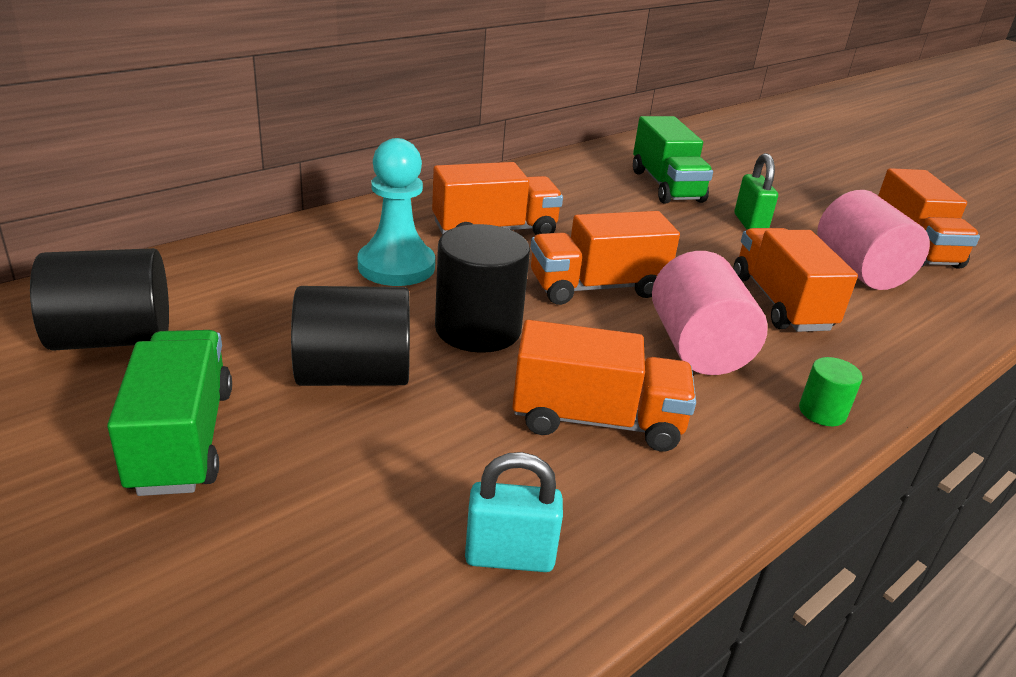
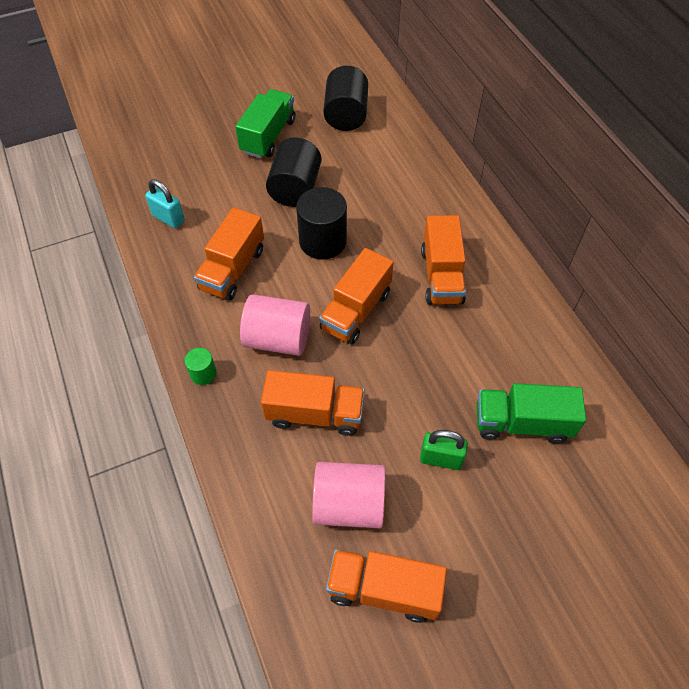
camera: 110 degrees right, 25 degrees up
(182, 439) = (268, 136): green truck -> green truck turned 75 degrees counterclockwise
(396, 266) = (398, 218): turquoise pawn -> none
(509, 556) = (168, 218): turquoise padlock -> turquoise padlock turned 75 degrees counterclockwise
(597, 287) = (356, 310): orange truck -> orange truck turned 150 degrees counterclockwise

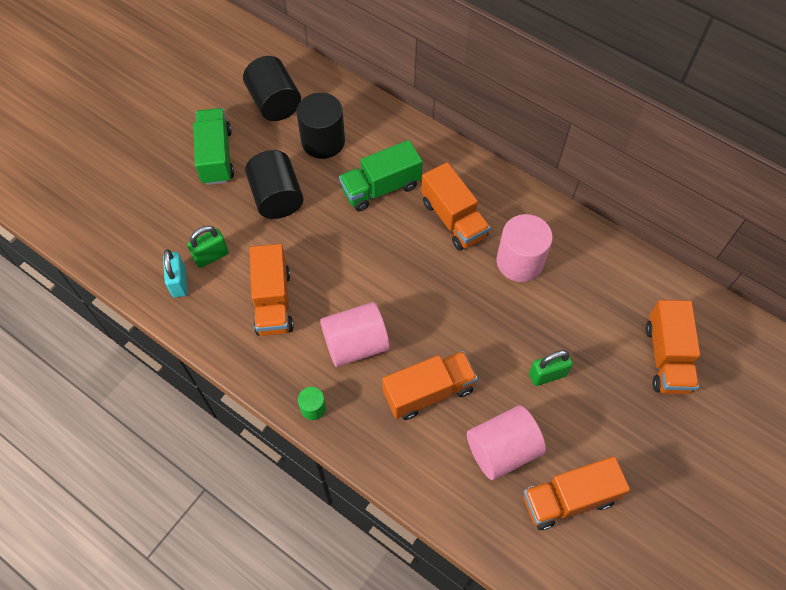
camera: 30 degrees left, 5 degrees up
(168, 218) = (179, 282): turquoise padlock -> turquoise padlock turned 75 degrees clockwise
(208, 210) = (211, 256): none -> green padlock
(322, 241) = (335, 236): black cylinder -> black cylinder (323, 141)
(356, 310) = (404, 285): orange truck -> orange truck (667, 357)
(481, 342) = (519, 261): none -> pink cylinder
(522, 423) = (589, 313): green truck -> green truck (381, 188)

